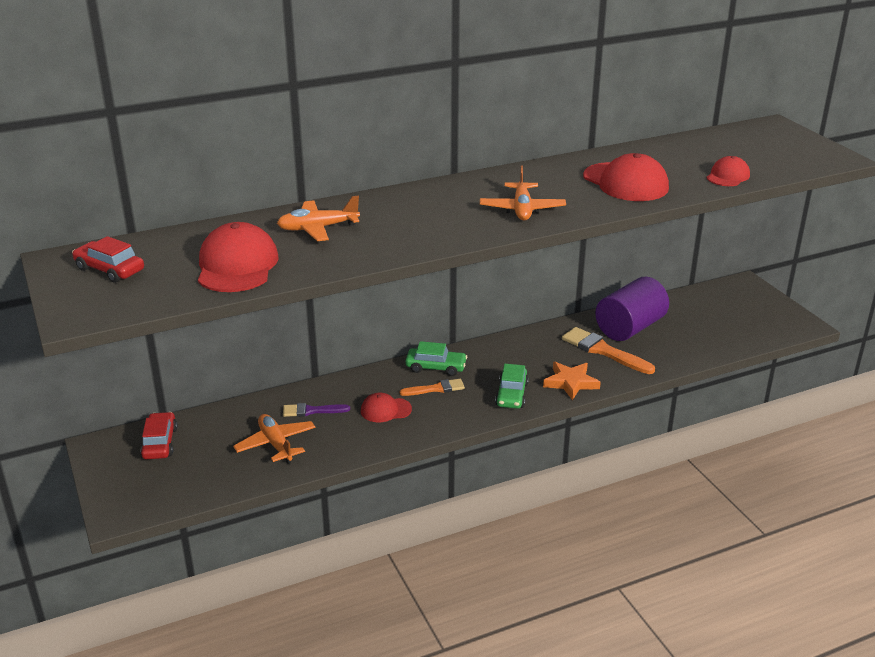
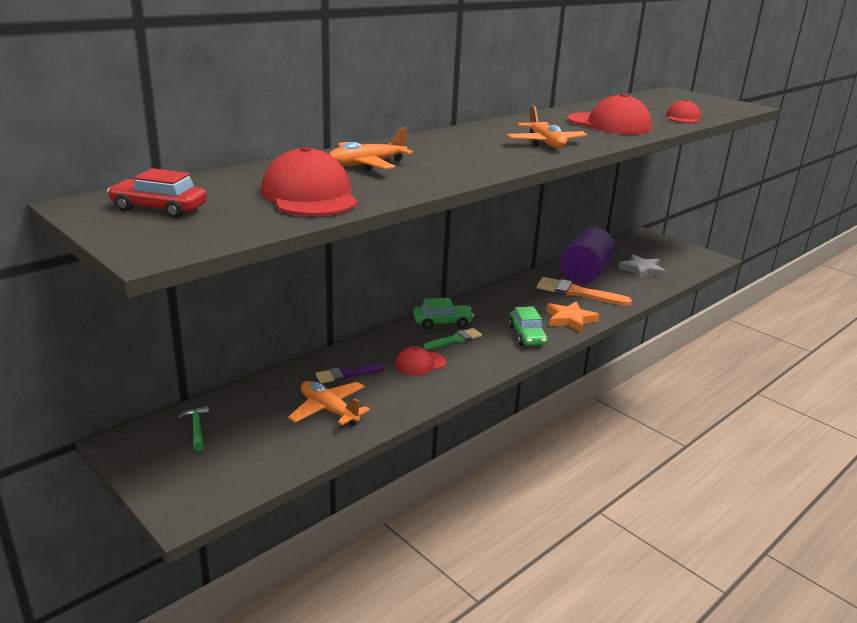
camera: 20 degrees left, 5 degrees down
(160, 443) = (197, 428): red car -> green hammer
(436, 389) = (455, 339): orange brush -> green brush
(701, 331) = (642, 270): none -> grey star

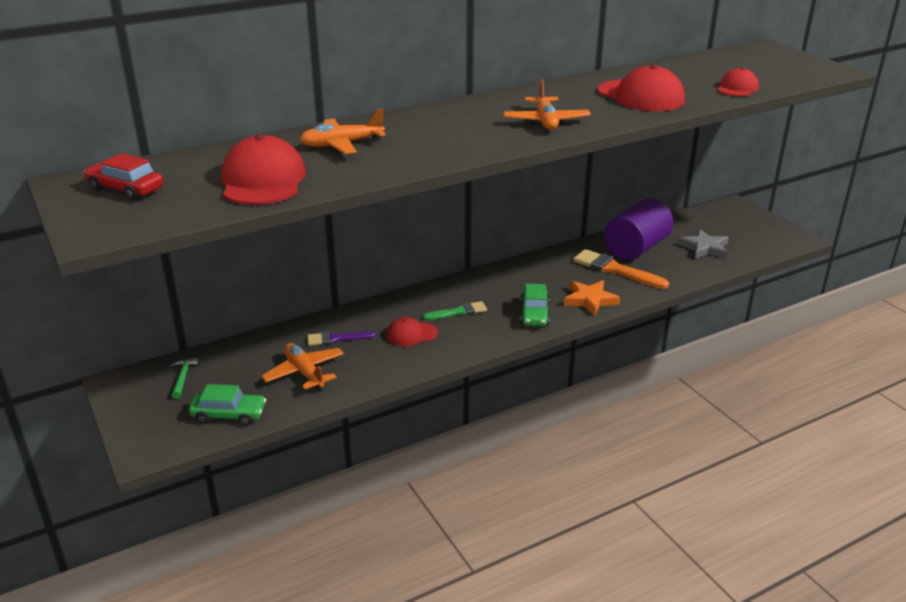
camera: 15 degrees right, 5 degrees up
(442, 322) = (455, 292): green car -> green car (229, 414)

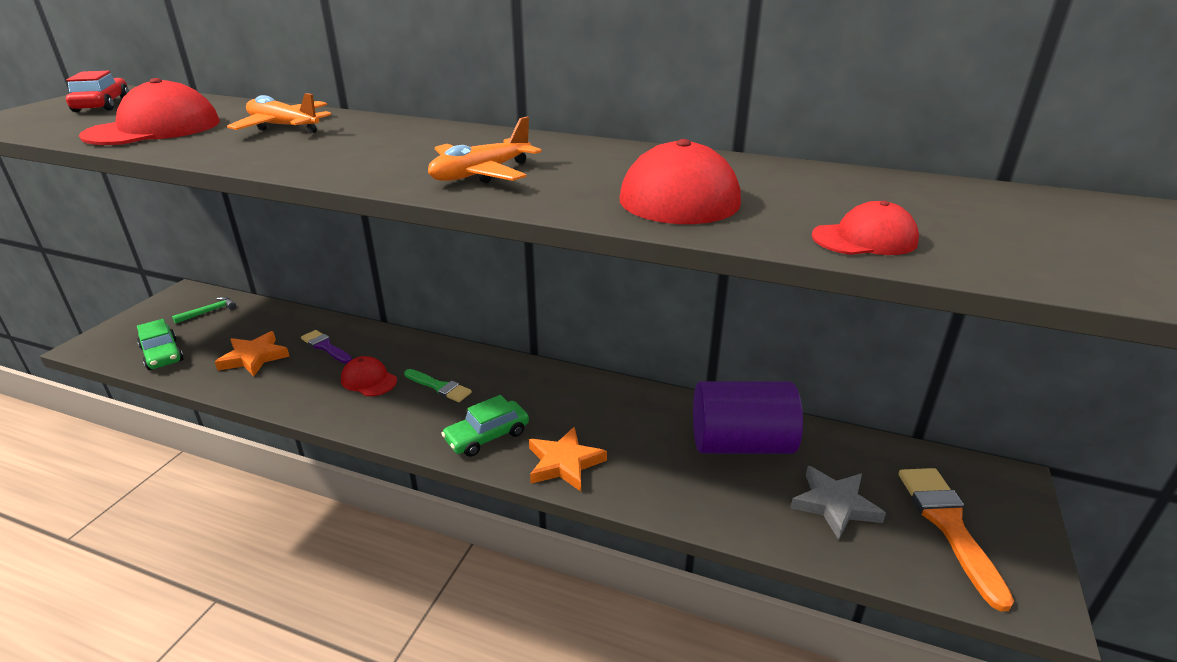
camera: 50 degrees right, 0 degrees up
(304, 372) = (254, 357): orange plane -> orange star
(615, 270) = (663, 450): orange brush -> orange brush (948, 525)

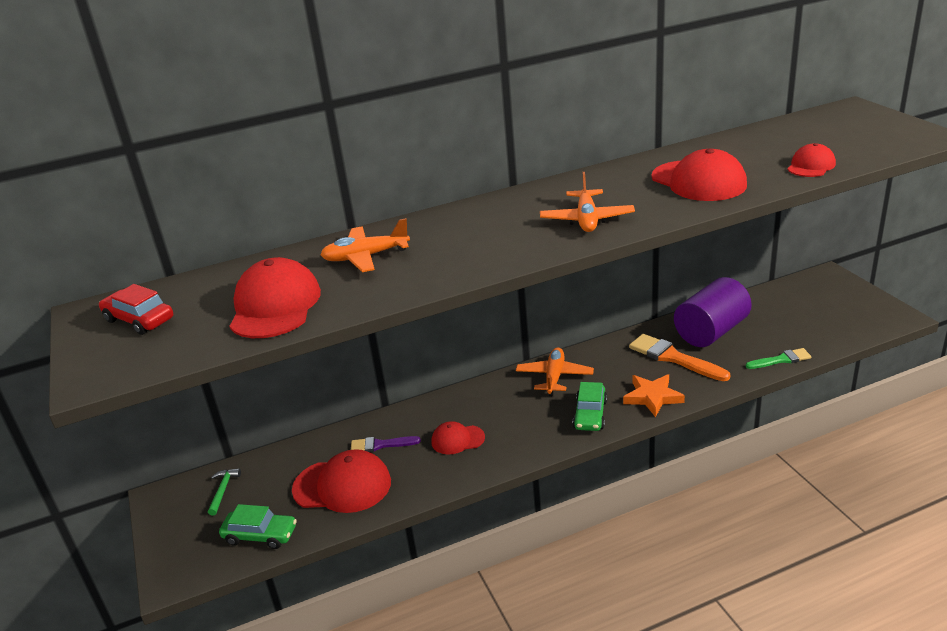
camera: 40 degrees left, 0 degrees up
(254, 357) = (342, 485): orange star -> red cap
(439, 387) = (510, 412): green brush -> green brush (781, 360)
(525, 383) = (554, 377): none -> orange plane
(835, 505) = (788, 330): grey star -> none
(948, 525) = (836, 309): orange brush -> orange brush (673, 358)

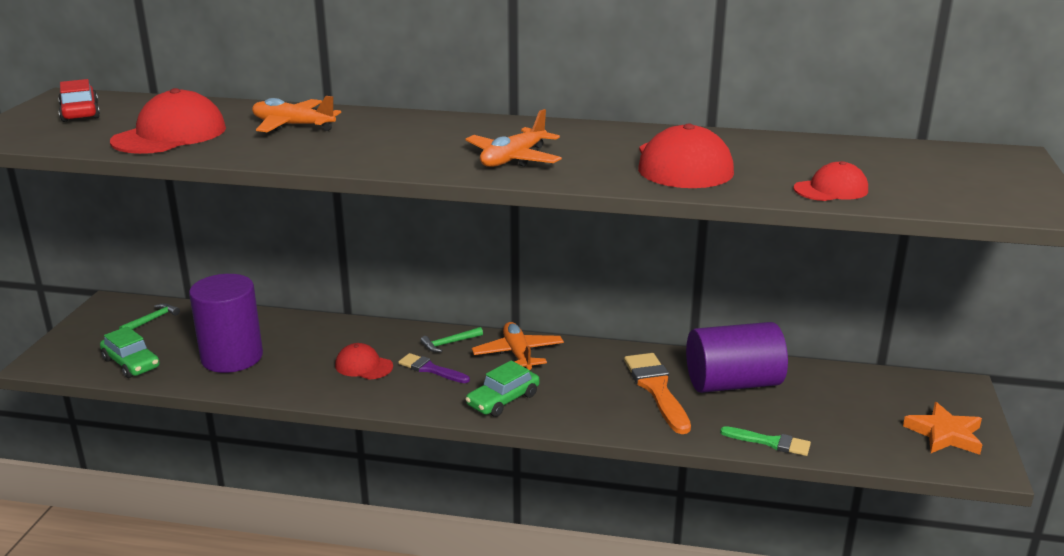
camera: 30 degrees right, 5 degrees down
(342, 485) = (232, 357): red cap -> purple cylinder
(380, 445) = (301, 341): purple brush -> purple brush (430, 369)
(495, 392) = (449, 343): none -> green hammer
(554, 377) = (518, 354): orange plane -> orange plane turned 60 degrees counterclockwise
(652, 397) = (583, 413): orange star -> orange star (945, 434)

